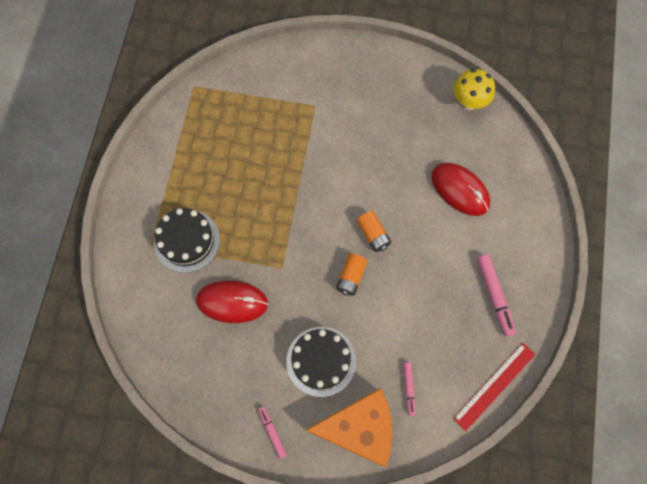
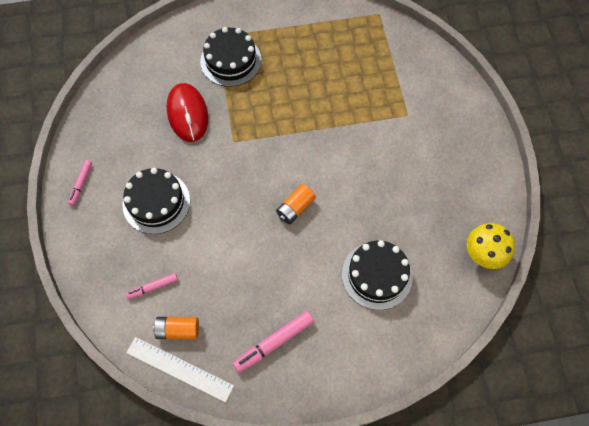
camera: 70 degrees right, 5 degrees down
(272, 432) = (81, 184): pink marker -> pink marker turned 150 degrees clockwise
(351, 277) = (245, 202): orange battery -> orange battery (178, 330)
(359, 428) = (103, 255): orange cheese -> none
(460, 190) = (377, 275): red mouse -> black cake
(494, 386) = (179, 369): red ruler -> white ruler

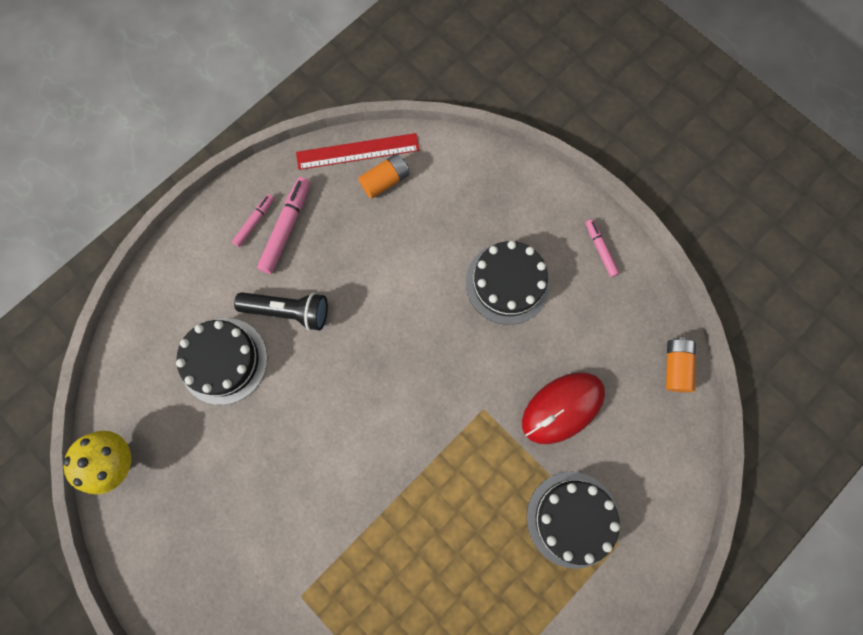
camera: 145 degrees right, 10 degrees up
(153, 287) = (440, 201): pink marker -> pink marker (254, 222)
(179, 369) = (357, 151): white ruler -> red ruler
(187, 114) = (562, 408): red mouse -> red mouse turned 75 degrees counterclockwise
(295, 208) = (357, 377): orange battery -> orange battery (675, 367)
(312, 280) = (288, 311): none -> black flashlight

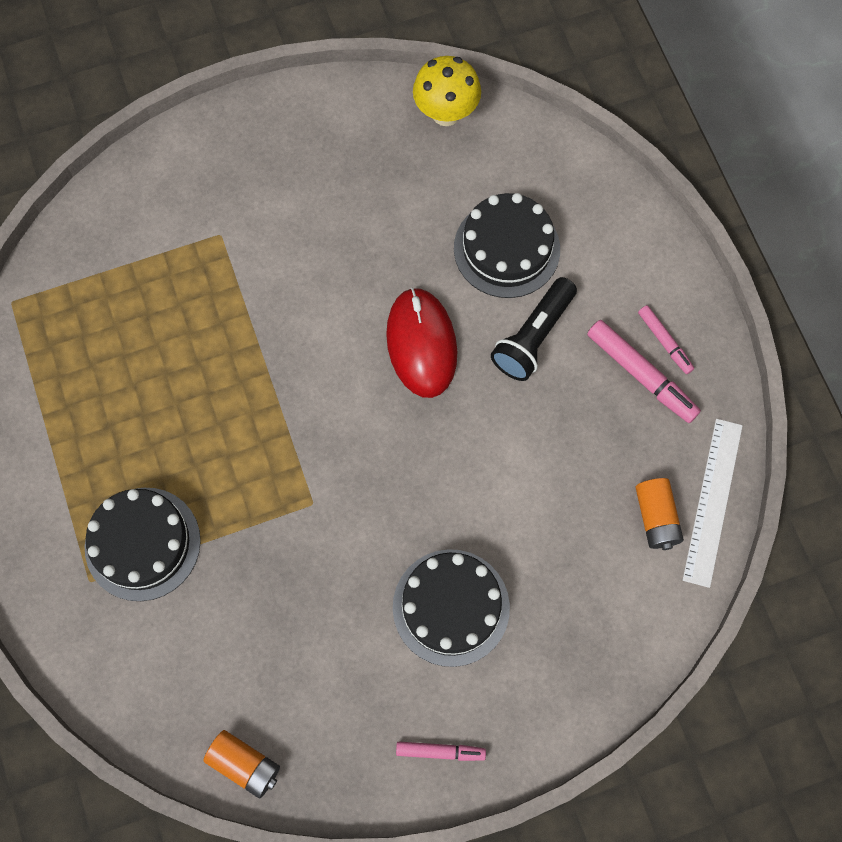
camera: 115 degrees right, 5 degrees down
(357, 151) = (713, 501): red ruler -> white ruler
(562, 408) = (268, 596): red mouse -> red mouse (421, 344)

